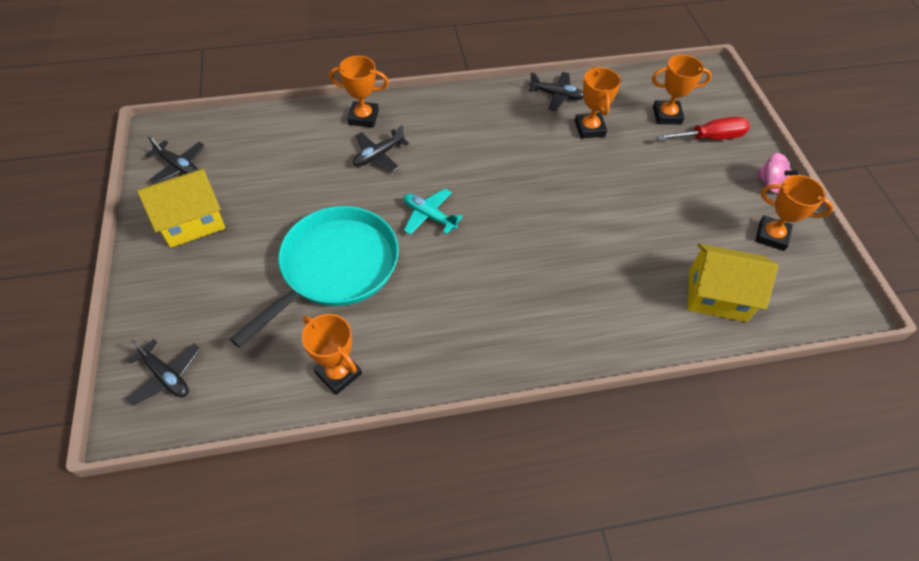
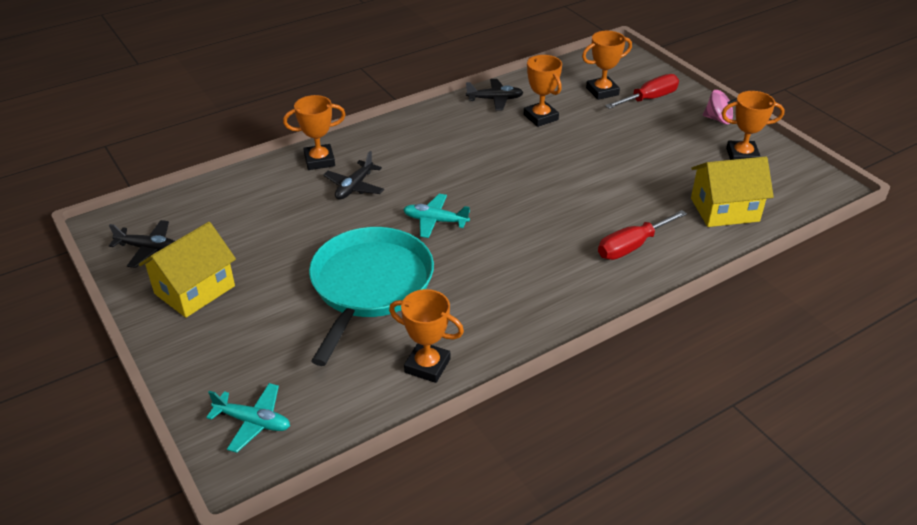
camera: 20 degrees left, 15 degrees down
(166, 376) = (253, 422): black plane -> turquoise plane
(598, 307) = (631, 246): none -> red screwdriver

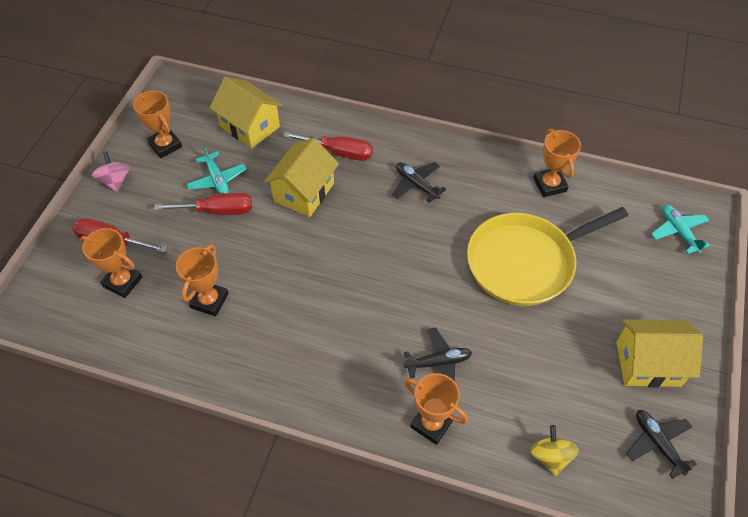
camera: 130 degrees left, 15 degrees up
(223, 195) = (550, 456): none -> yellow spinning top
(370, 285) = (525, 262): turquoise pan -> yellow pan
(435, 221) = (423, 275): turquoise plane -> turquoise plane (217, 179)
(495, 99) = (205, 357): black plane -> black plane (416, 185)
(601, 203) = (304, 192): none -> yellow house
(629, 152) = (217, 211): none -> red screwdriver

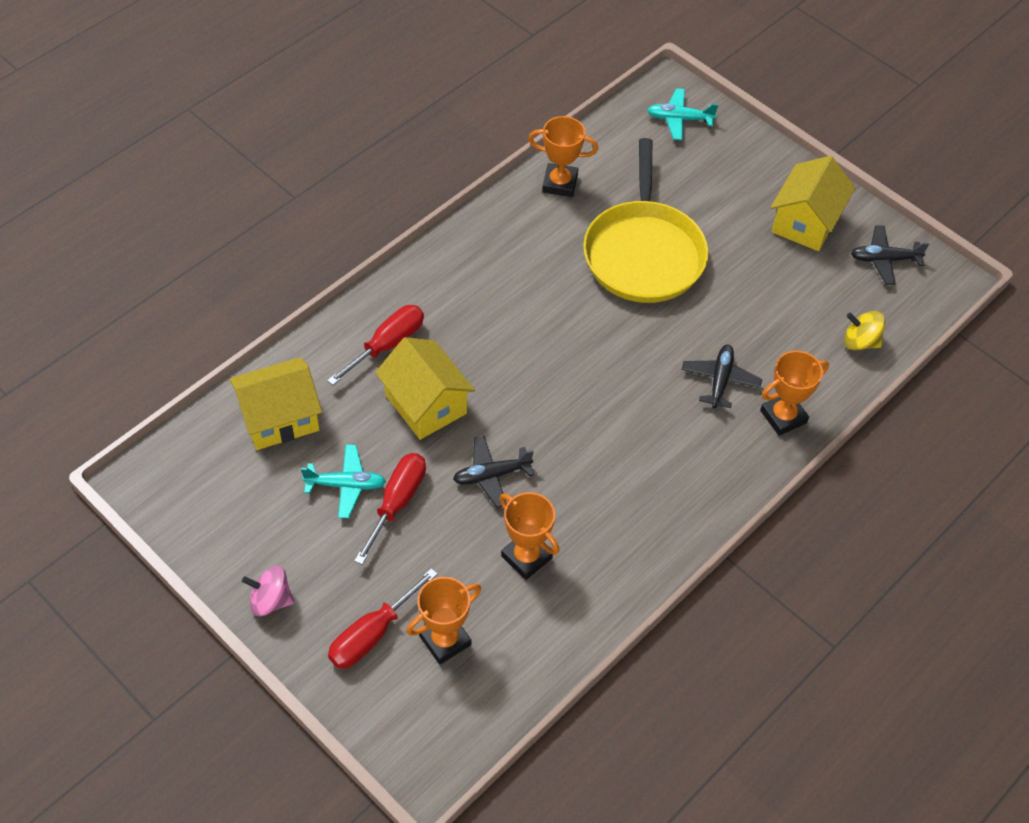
camera: 65 degrees left, 0 degrees up
(165, 145) = (246, 523): orange trophy -> none
(416, 185) = (485, 294): black plane -> black plane (491, 475)

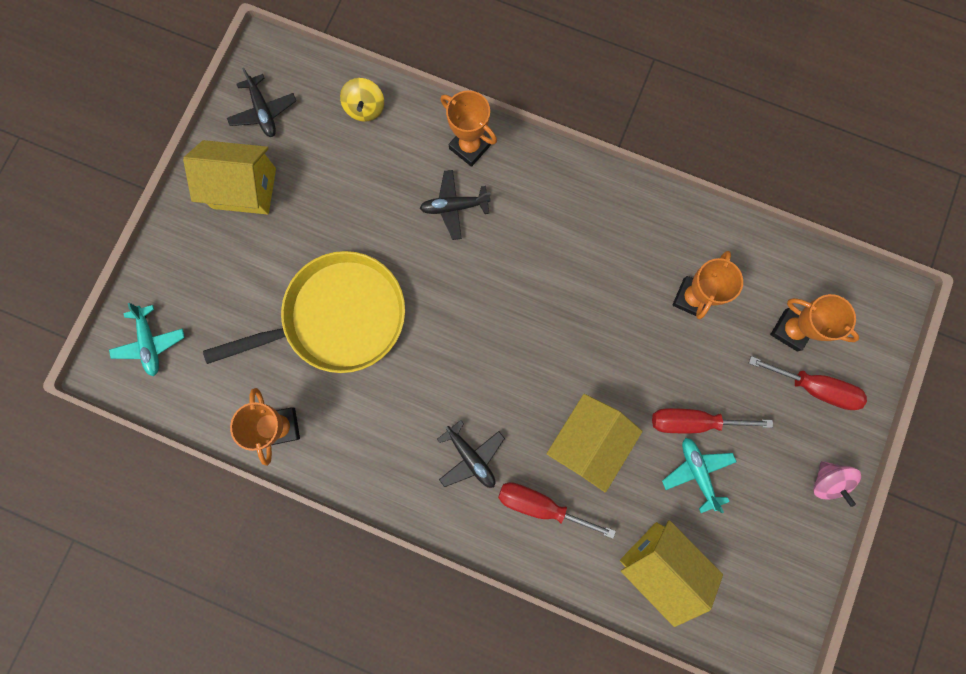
camera: 110 degrees left, 25 degrees up
(491, 475) = (631, 356): black plane -> black plane (471, 457)

